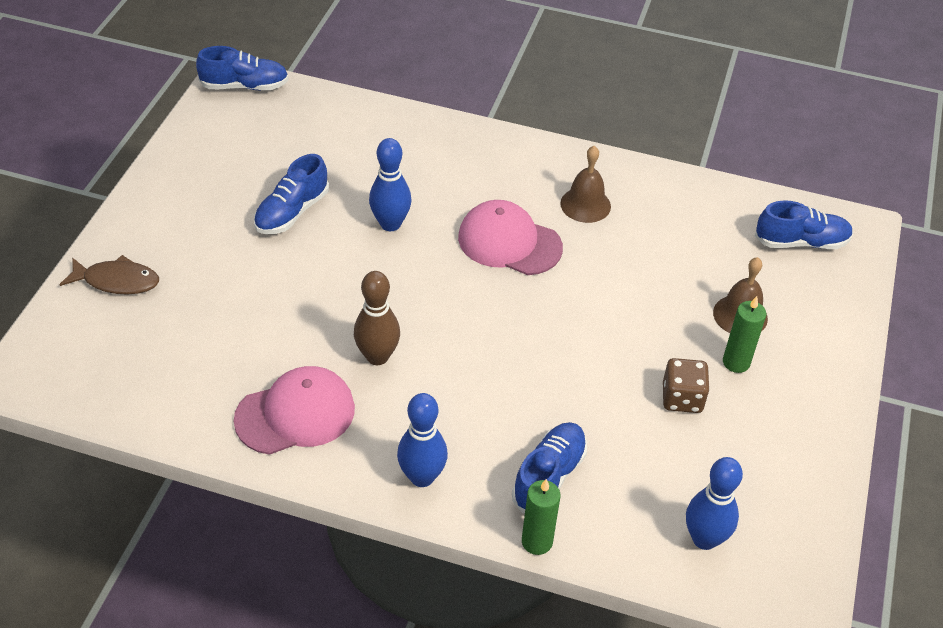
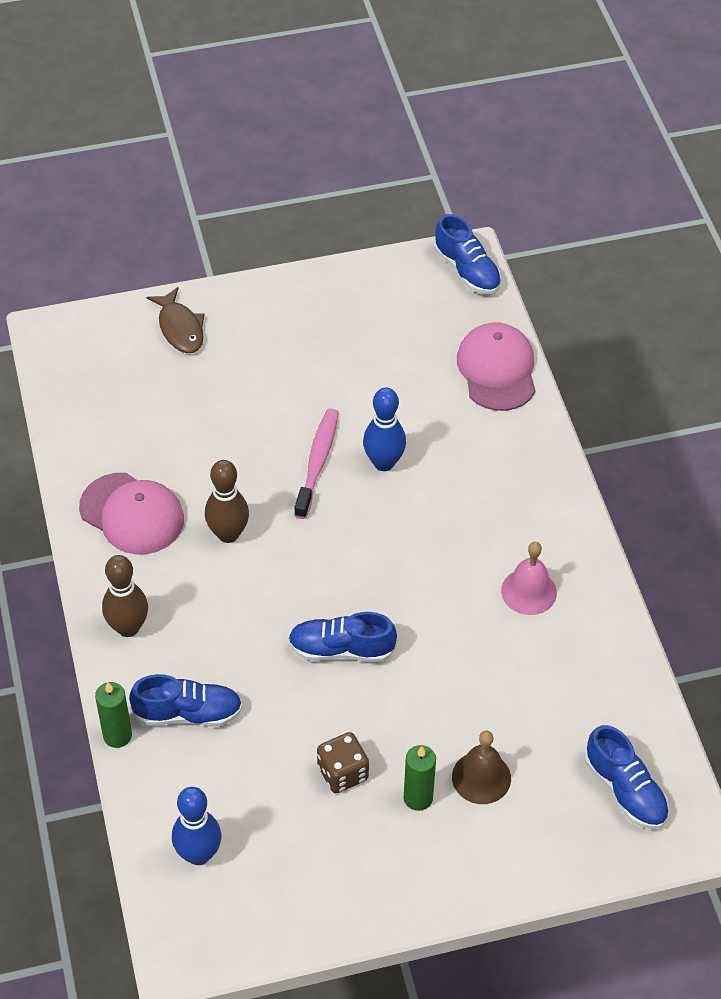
camera: 60 degrees right, 5 degrees up
(292, 212) = (342, 390): blue shoe -> blue shoe (341, 649)
(353, 263) = (317, 462): none -> pink toothbrush
(422, 477) = (128, 627): blue bowling pin -> brown bowling pin
(509, 242) = (431, 558): pink cap -> pink cap (497, 370)
(585, 204) = (528, 591): brown bell -> pink bell

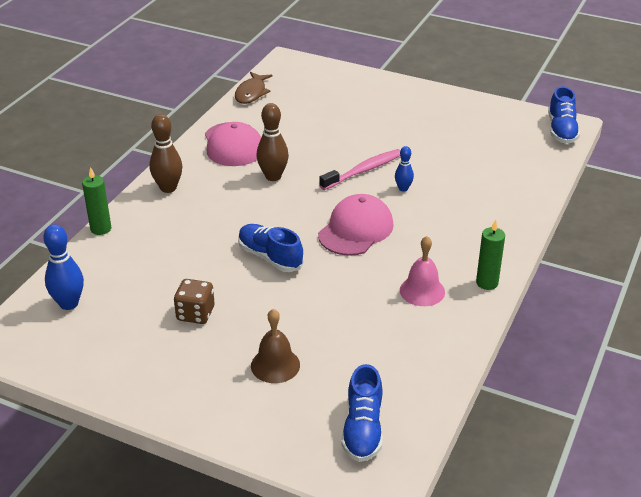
camera: 40 degrees right, 15 degrees down
(180, 328) = (357, 86): brown fish -> brown fish (251, 93)
(188, 713) = (149, 239): blue shoe -> none
(384, 463) = (403, 188): blue bowling pin -> blue bowling pin, size x0.59
(418, 798) = (223, 352): green candle -> green candle (487, 283)
(497, 370) = (528, 180): pink cap -> pink cap (356, 229)

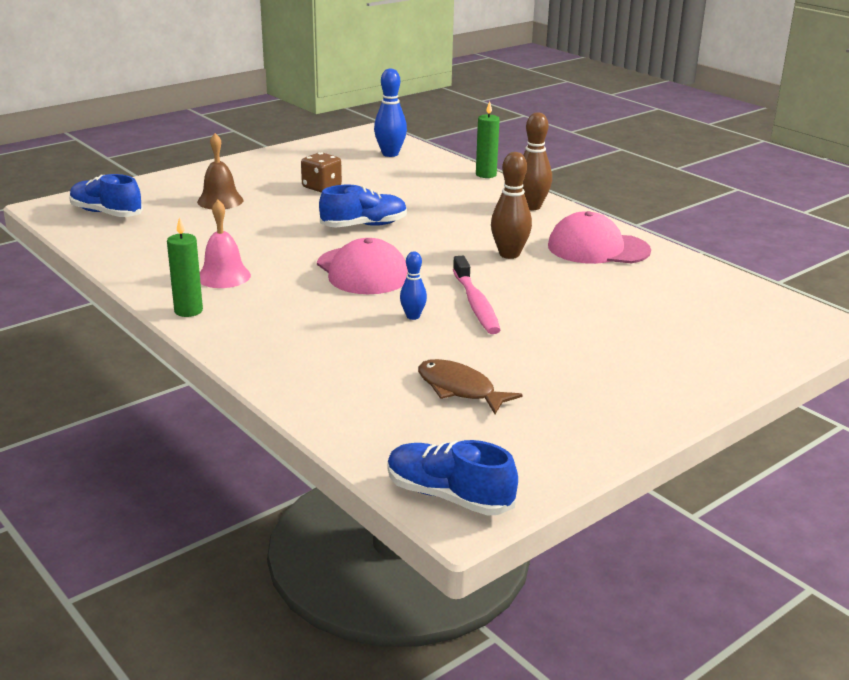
camera: 115 degrees right, 10 degrees down
(251, 93) = (729, 282): brown fish -> brown fish (460, 389)

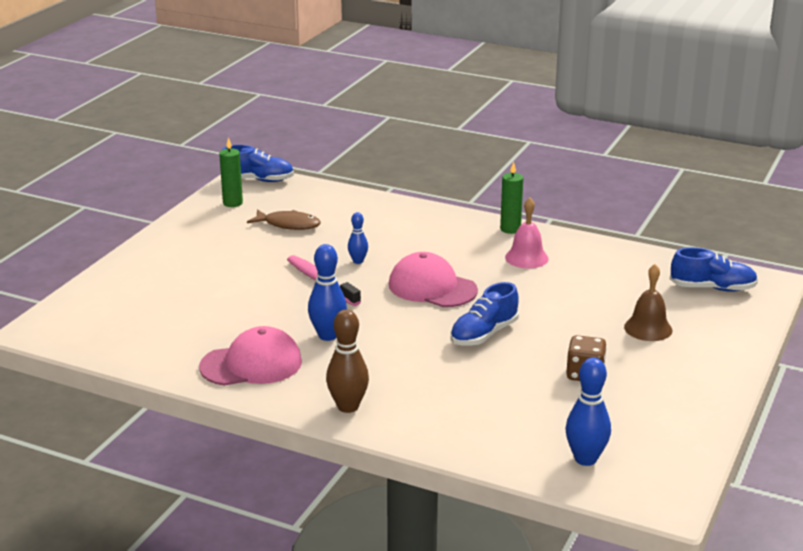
camera: 155 degrees right, 0 degrees up
(486, 175) = (437, 451): green candle -> green candle (232, 203)
(509, 254) = (328, 335): brown bowling pin -> blue bowling pin

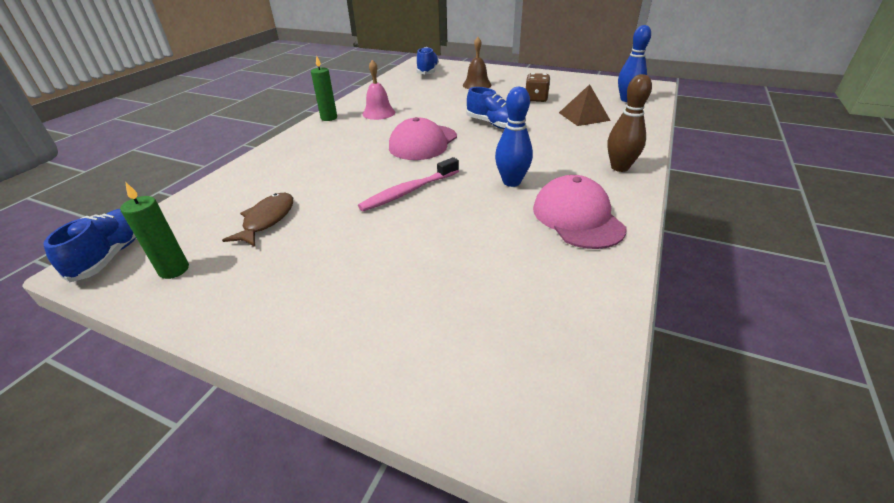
camera: 90 degrees left, 10 degrees up
(358, 261) = (369, 175): blue bowling pin -> none
(512, 406) = (584, 116): none -> brown pyramid

